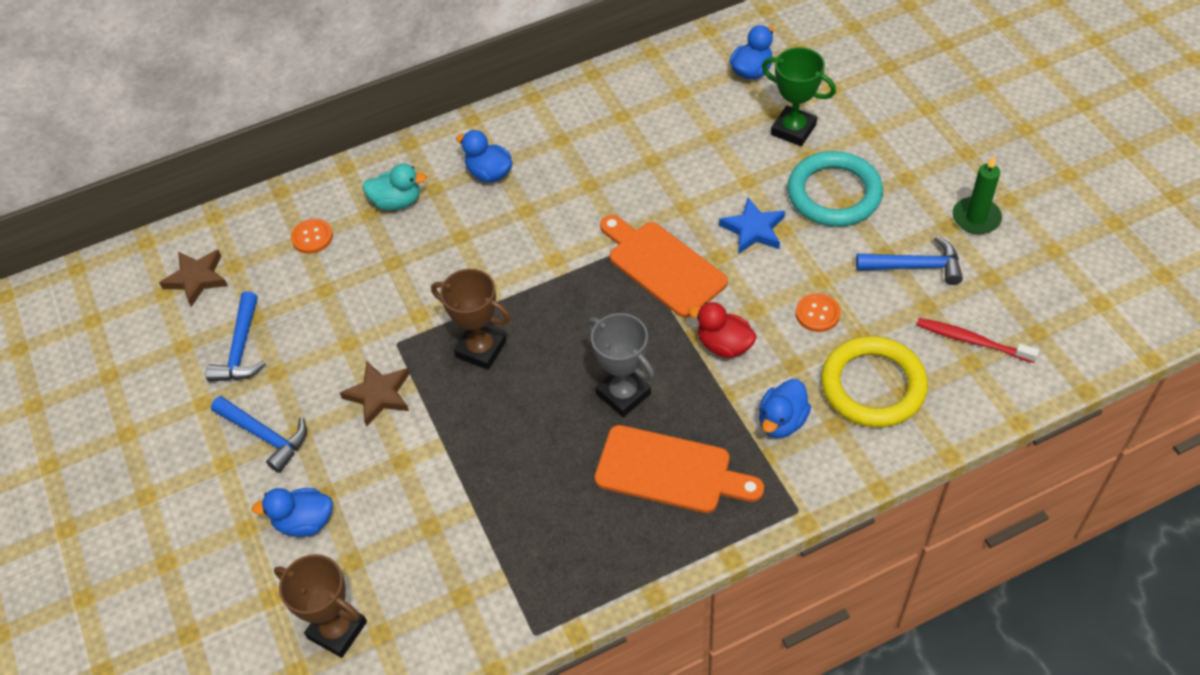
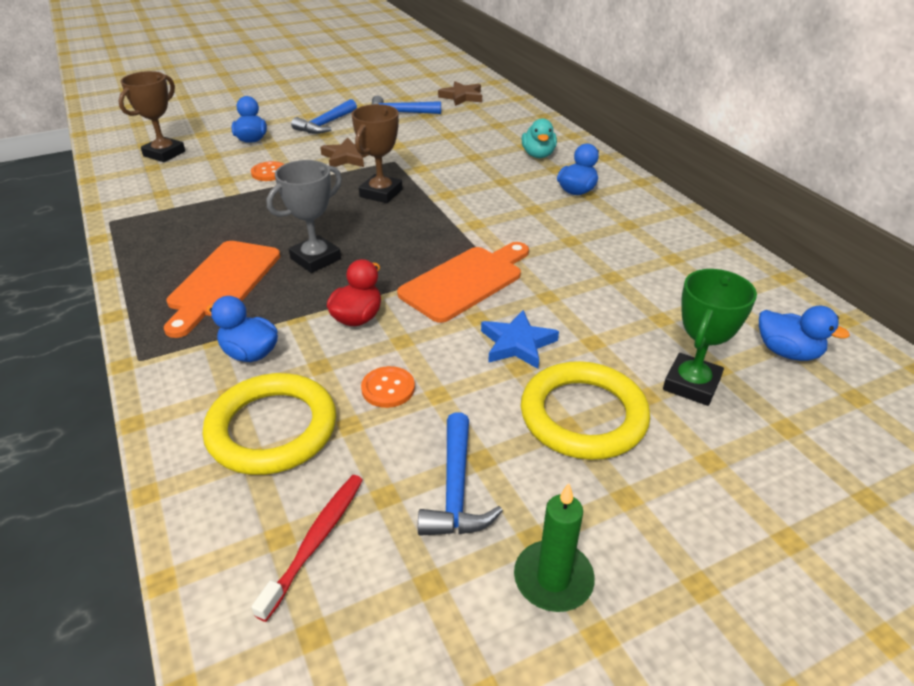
camera: 85 degrees right, 15 degrees down
(312, 237) = (499, 128): orange button -> orange button (269, 172)
(834, 193) = (583, 415): turquoise ring -> yellow ring

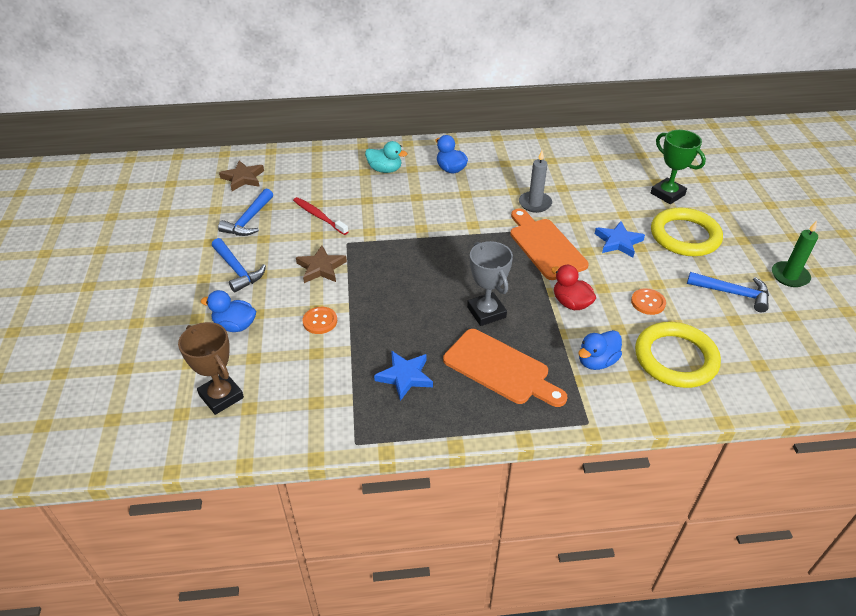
camera: 70 degrees left, 5 degrees up
(200, 229) = (405, 376): none -> blue star
(315, 542) = (765, 351): red toothbrush -> red toothbrush (319, 216)
(381, 193) = (400, 260): brown trophy -> none
(555, 260) = (535, 203): none -> grey candle
(787, 352) = (649, 157): blue duck -> none

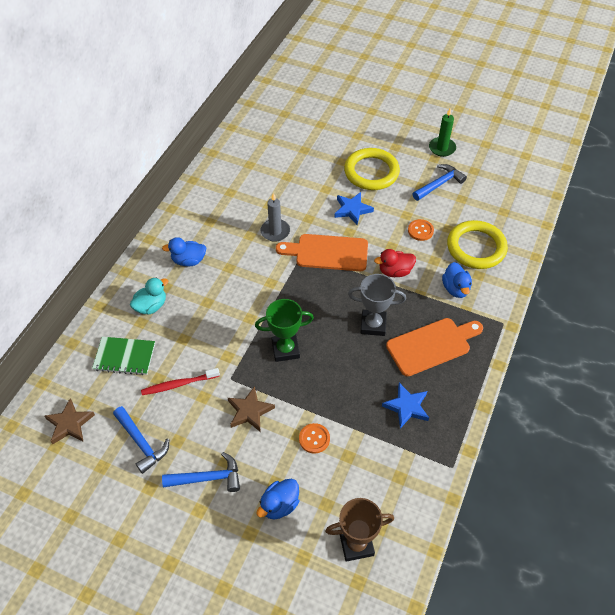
camera: 60 degrees left, 10 degrees up
(324, 178) = (124, 357): none -> green notebook
(667, 194) = (322, 153): green trophy -> green trophy (285, 349)

